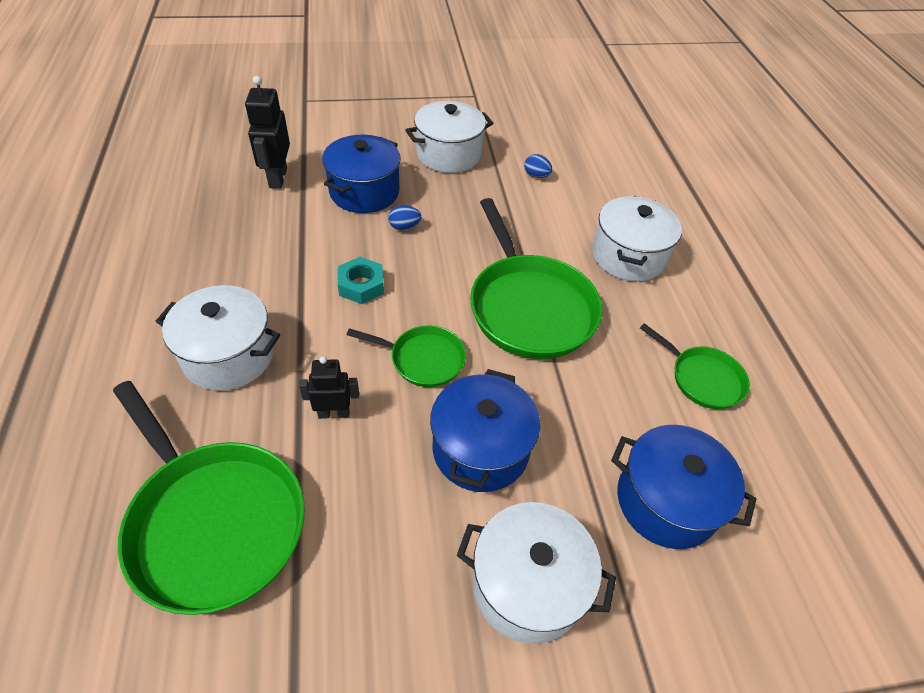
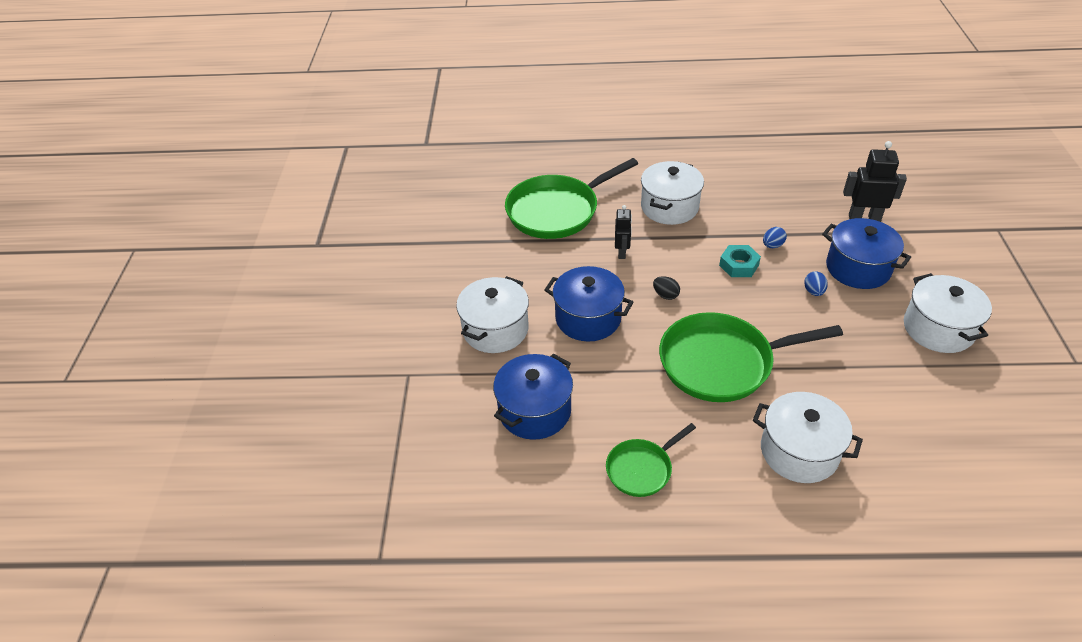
camera: 105 degrees right, 5 degrees down
(423, 359) = (665, 295): green pan -> black egg
(536, 175) = (922, 397): blue egg -> blue egg (772, 245)

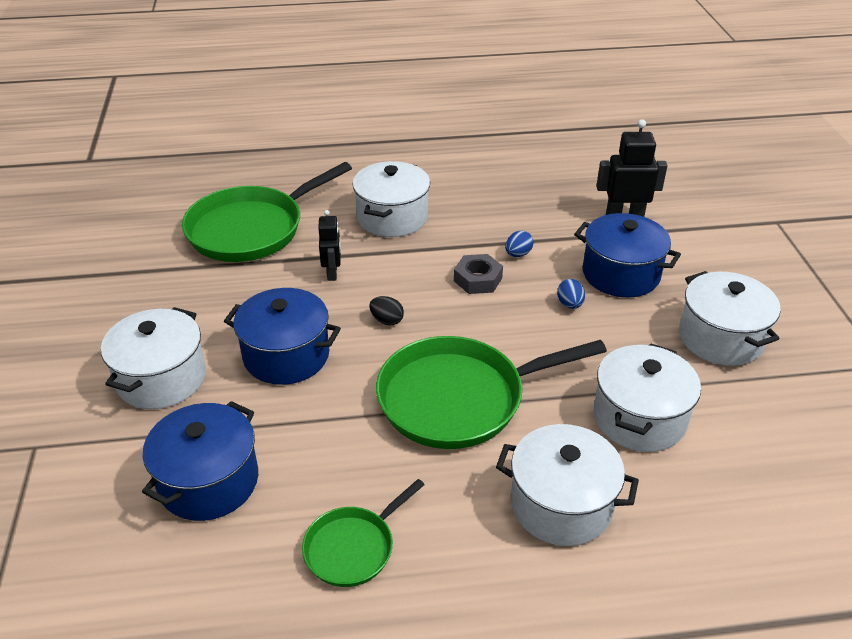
camera: 10 degrees left, 5 degrees down
(739, 265) = (478, 279): turquoise nut -> grey nut
(865, 389) = (639, 418): none -> white pot

